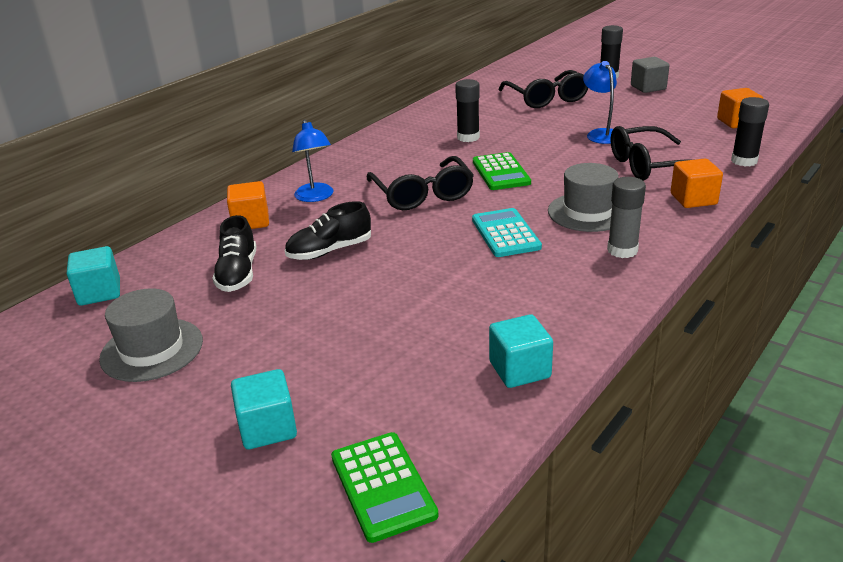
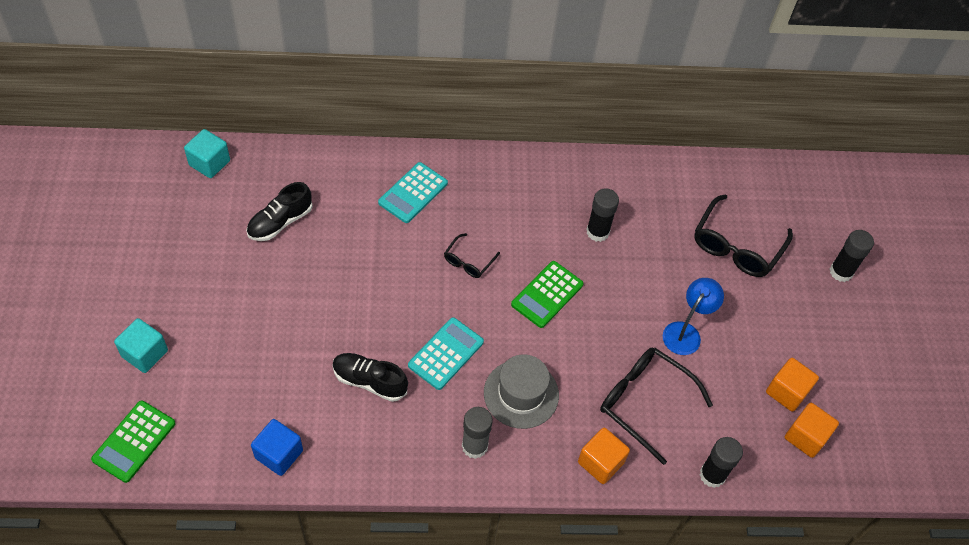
camera: 45 degrees right, 25 degrees up
(152, 349) = (174, 240): grey hat -> none
(251, 221) = (349, 178): orange cube -> orange cube (787, 392)
(316, 197) = (413, 193): blue lamp -> turquoise calculator
(329, 251) = (344, 256): black shoe -> black shoe (369, 381)
(422, 194) = (468, 261): black glasses -> black glasses, size x0.52
(519, 370) = (279, 454): turquoise cube -> blue cube
(648, 87) = (838, 321): grey cube -> none

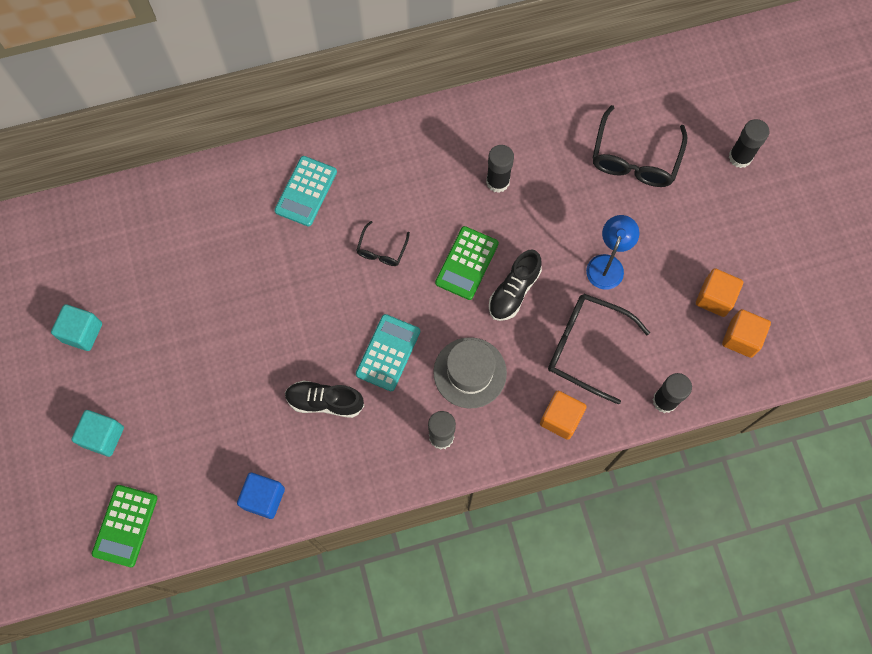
camera: 10 degrees left, 15 degrees up
(209, 163) = (93, 216): turquoise cube -> turquoise cube (82, 332)
(280, 222) = (186, 261): black shoe -> black shoe (514, 291)

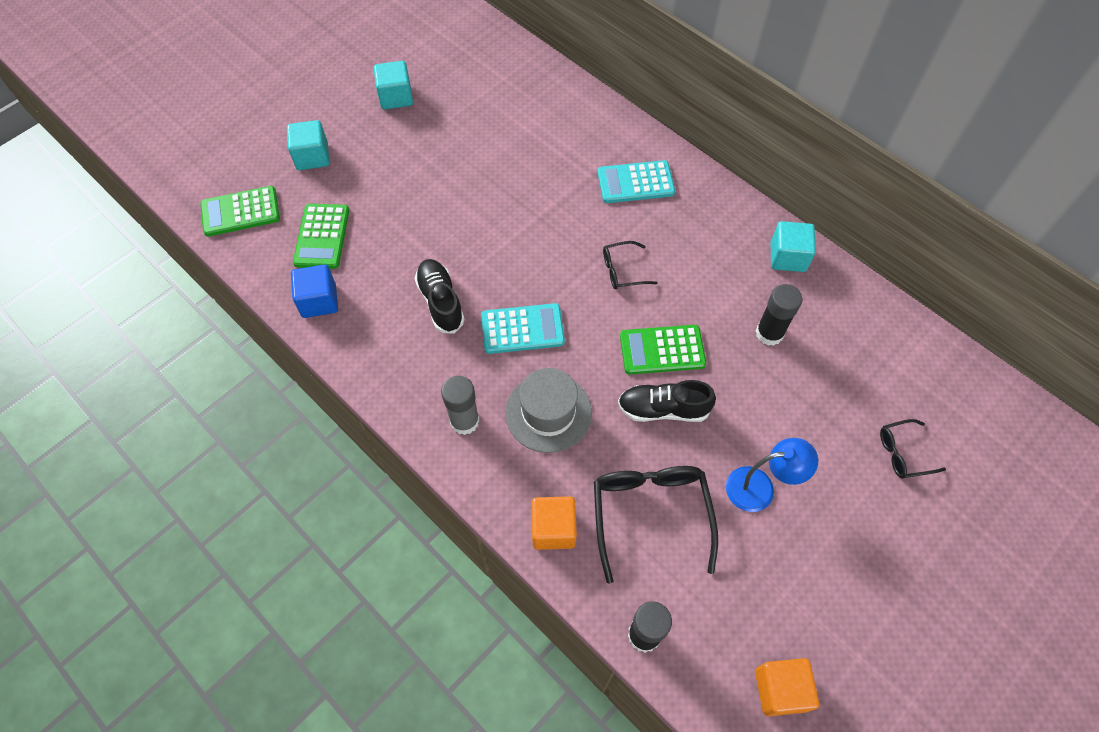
camera: 60 degrees right, 10 degrees down
(198, 467) = (322, 236): none -> green calculator
(443, 127) = (787, 257): none -> turquoise cube
(635, 159) = (903, 453): black glasses -> black glasses, size x0.52
(715, 298) = (807, 630): orange cube -> none
(740, 157) = (1001, 570): black glue stick -> none

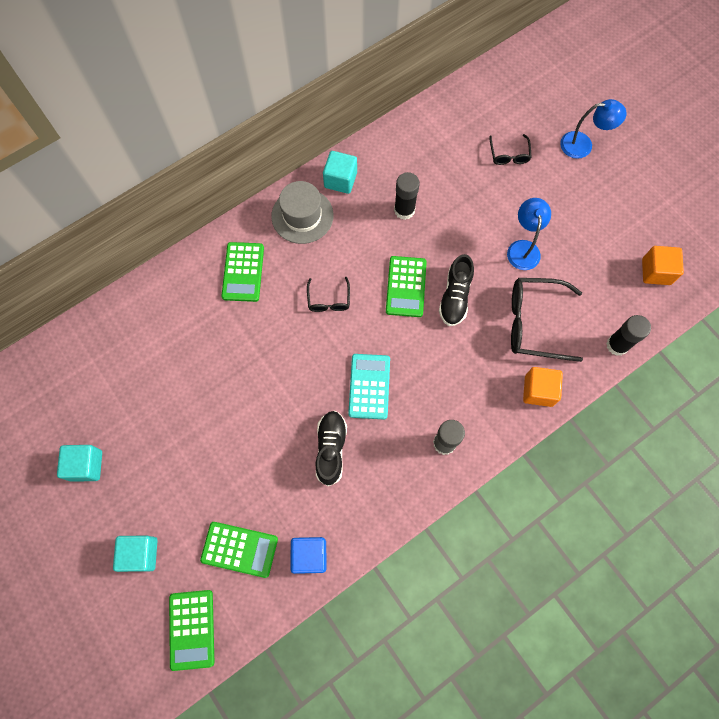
camera: 80 degrees left, 10 degrees up
(440, 302) = (331, 449): black shoe -> black shoe turned 105 degrees clockwise
(548, 412) = (446, 379): grey hat -> grey hat (302, 216)
(635, 183) = (243, 272): turquoise calculator -> green calculator
(962, 558) = (583, 145): none -> blue lamp

